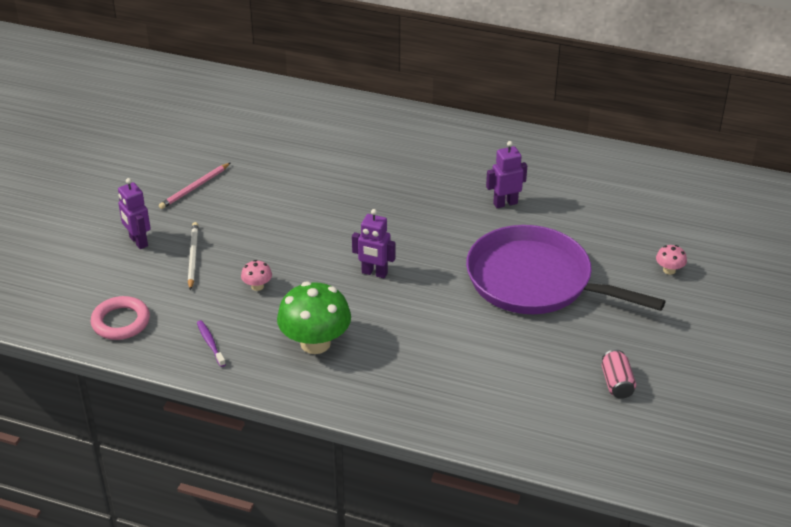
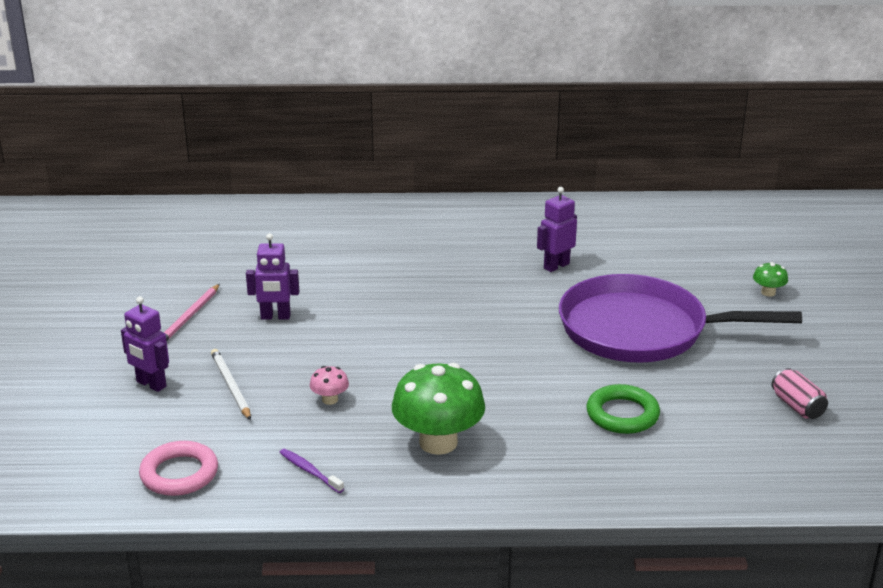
camera: 20 degrees left, 10 degrees down
(374, 273) = (459, 358): purple robot -> purple robot (275, 317)
(470, 355) = (622, 414): none -> green ring
(669, 270) = (768, 292): pink mushroom -> green mushroom

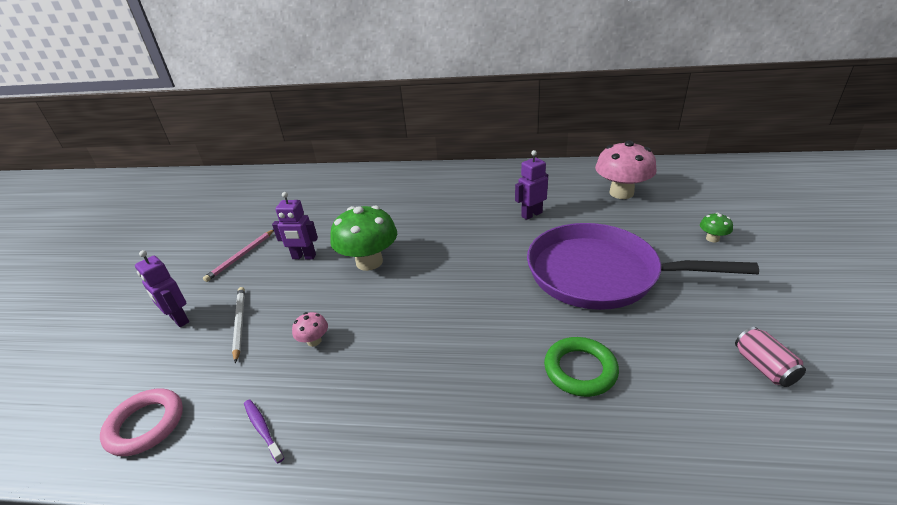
camera: 10 degrees right, 5 degrees up
(438, 442) = (395, 397): green mushroom -> green mushroom (369, 262)
(667, 240) = (621, 193): none -> pink mushroom

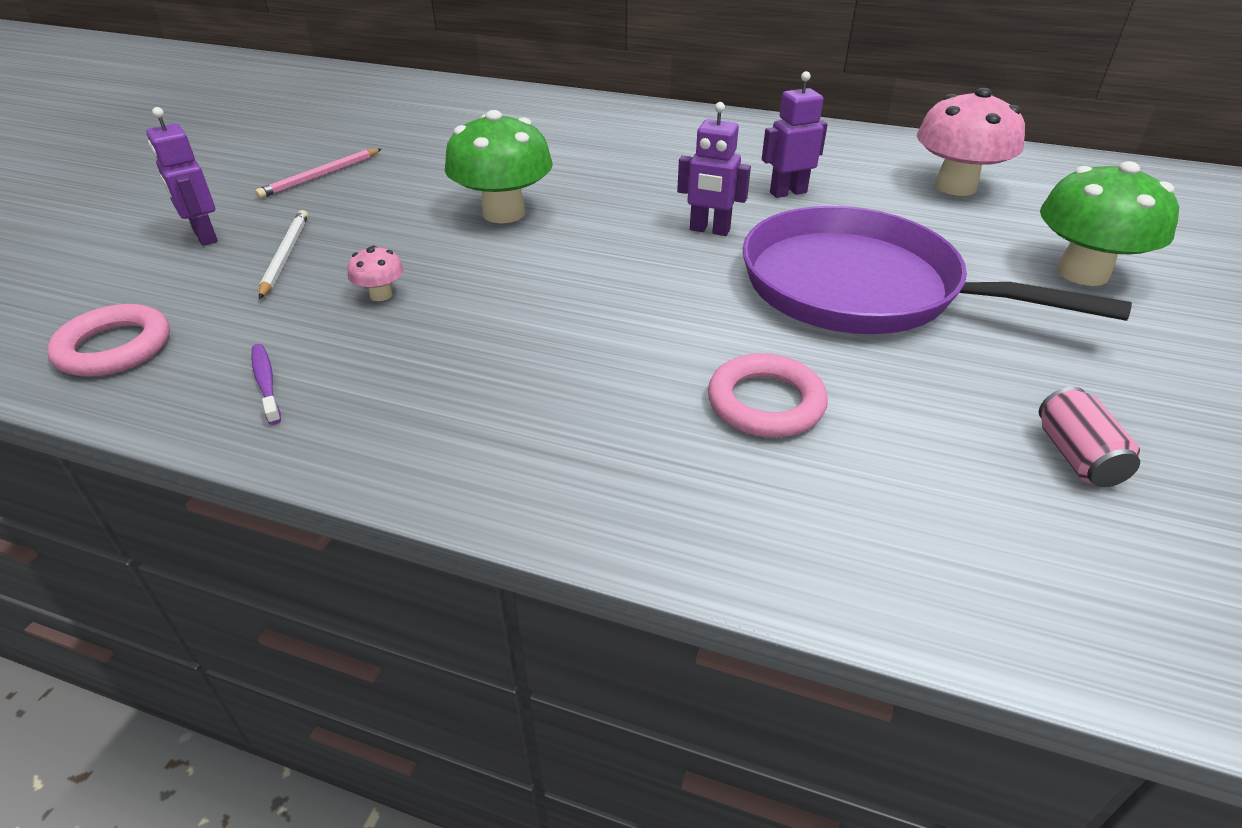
camera: 10 degrees right, 5 degrees up
(304, 257) = (410, 191): purple robot -> purple robot (709, 230)
(580, 370) = (765, 403): green ring -> pink ring
(712, 238) = (1082, 273): green mushroom -> green mushroom, size x2.25

